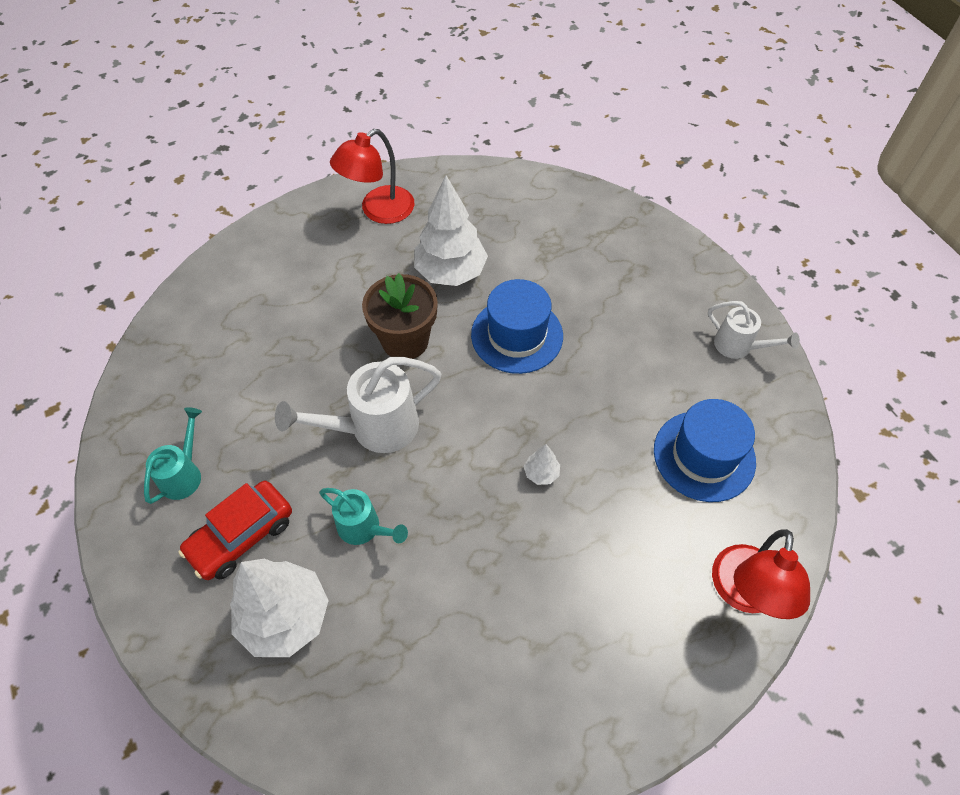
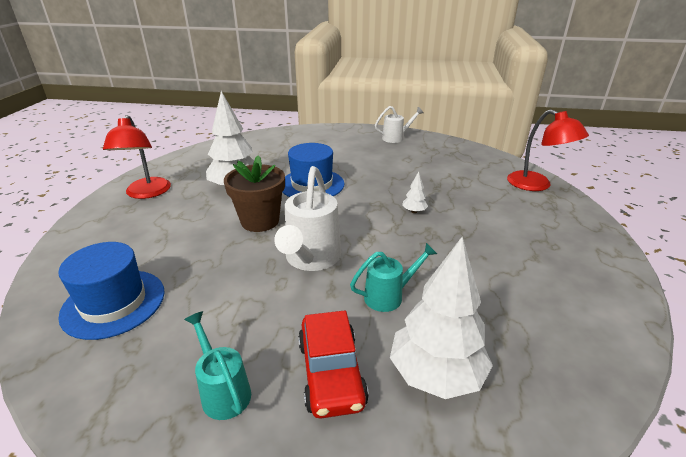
camera: 55 degrees left, 25 degrees down
(704, 455) = (448, 166): blue hat -> blue hat (114, 303)

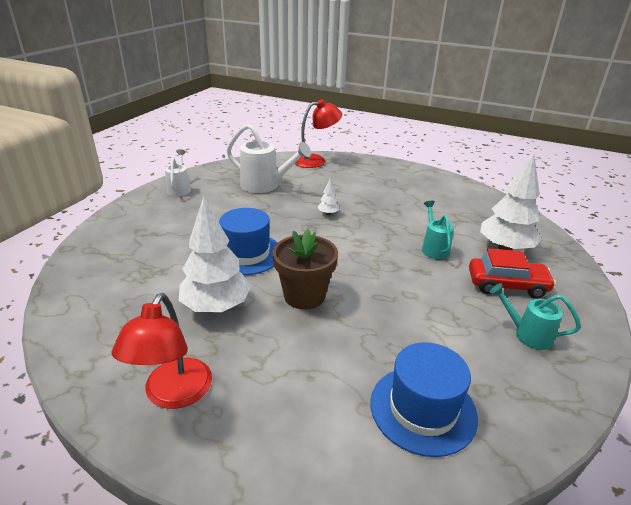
camera: 75 degrees left, 0 degrees up
(146, 193) = (173, 394): red lamp -> red lamp turned 90 degrees clockwise
(223, 391) = (527, 334): turquoise watering can -> turquoise watering can turned 45 degrees clockwise
(311, 259) = (380, 274): white watering can -> white watering can (265, 186)

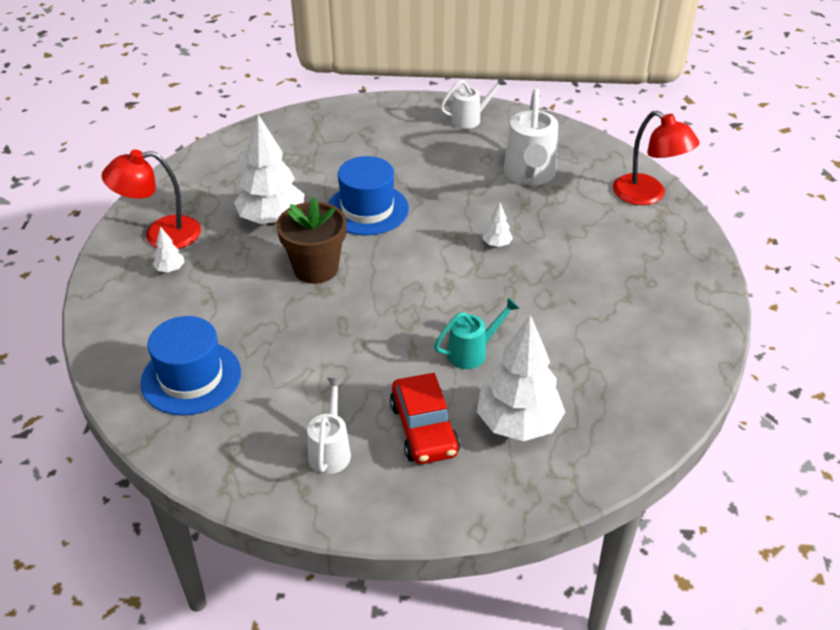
camera: 70 degrees right, 10 degrees up
(241, 396) = (170, 269): none -> white tree
(527, 334) = (330, 450): turquoise watering can -> white watering can

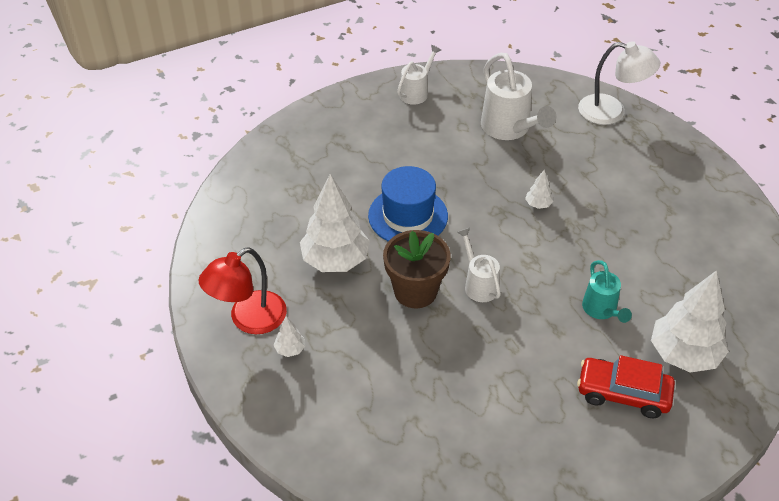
camera: 30 degrees left, 5 degrees up
(191, 377) = (405, 442): blue hat -> none
(330, 450) = (572, 447): white watering can -> white watering can (479, 284)
(424, 429) = (623, 393): red car -> red car turned 150 degrees clockwise
(472, 352) = (601, 310): turquoise watering can -> turquoise watering can turned 135 degrees clockwise
(647, 195) = (611, 112): red lamp -> white lamp

